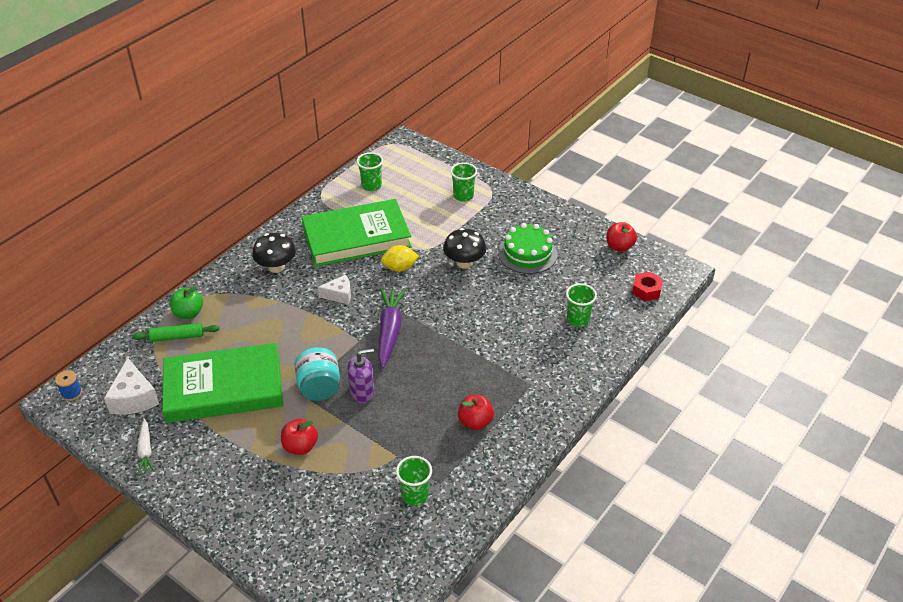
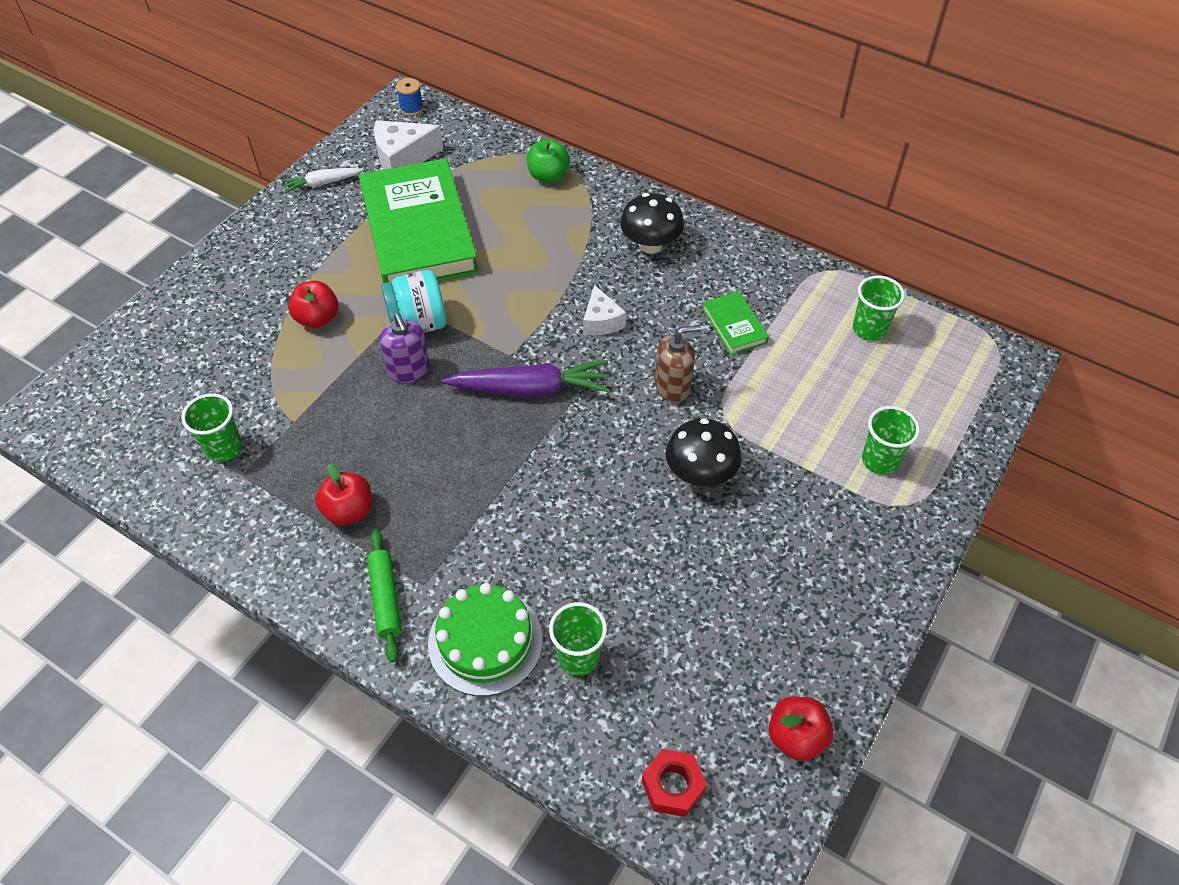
camera: 85 degrees right, 10 degrees up
(177, 337) = (505, 174): green rolling pin -> green rolling pin (385, 598)
(356, 237) = (734, 326): green book -> green book, size x0.42
(399, 268) = (673, 387): yellow lemon -> brown soap dispenser
(527, 253) = (743, 570): green cake -> green cake (485, 641)

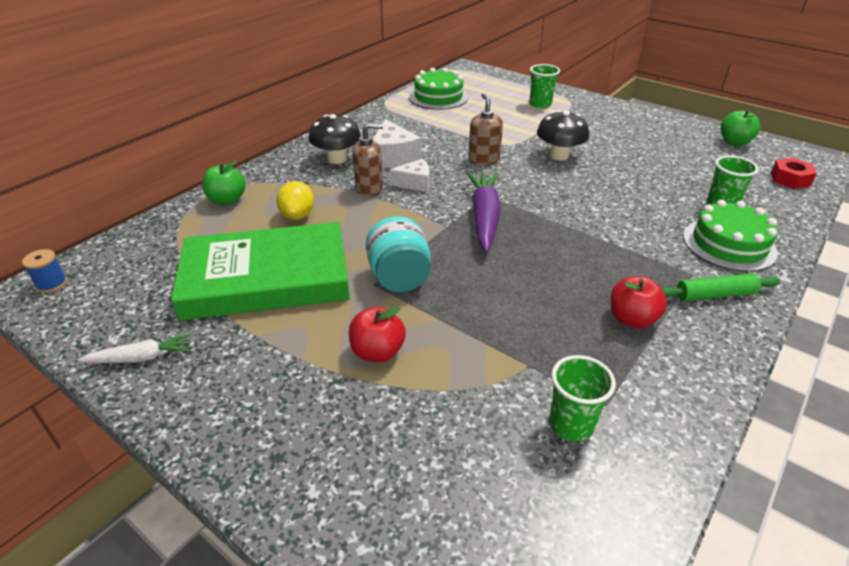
camera: 85 degrees left, 15 degrees down
(322, 183) = (141, 357): white carrot -> white carrot turned 90 degrees counterclockwise
(403, 158) = (138, 290): white cheese -> white cheese (393, 157)
(409, 371) = (460, 283): purple soap dispenser -> none
(523, 233) = (297, 215): none -> yellow lemon
(584, 282) = (369, 189): none -> brown soap dispenser
(734, 326) = (428, 135): green book -> none
(796, 737) = (734, 142): red apple -> green apple
(869, 329) = (438, 97): green cup -> green cake

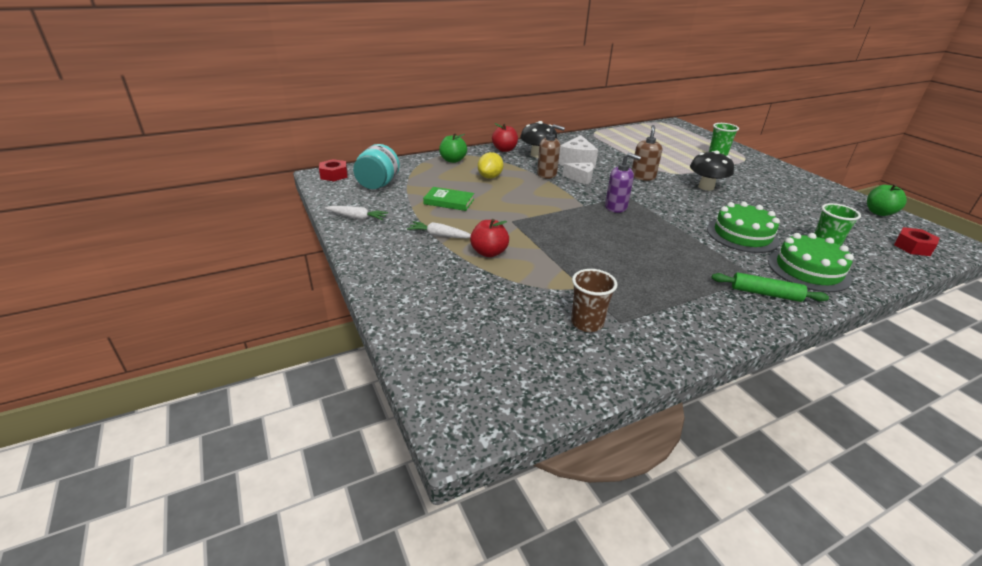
camera: 25 degrees right, 5 degrees down
(52, 284) = (334, 175): blue spool -> red nut
(266, 278) = (449, 201): green book -> green book, size x0.42
(291, 346) = (440, 235): none -> white carrot
(399, 277) = (531, 222): turquoise jar -> turquoise jar (378, 184)
(438, 97) = (638, 136): green cake -> green cake (742, 235)
(484, 217) = (616, 207): purple carrot -> purple soap dispenser
(571, 424) = (587, 323): green cup -> brown cup
(632, 319) = (681, 287): red apple -> red apple (504, 149)

